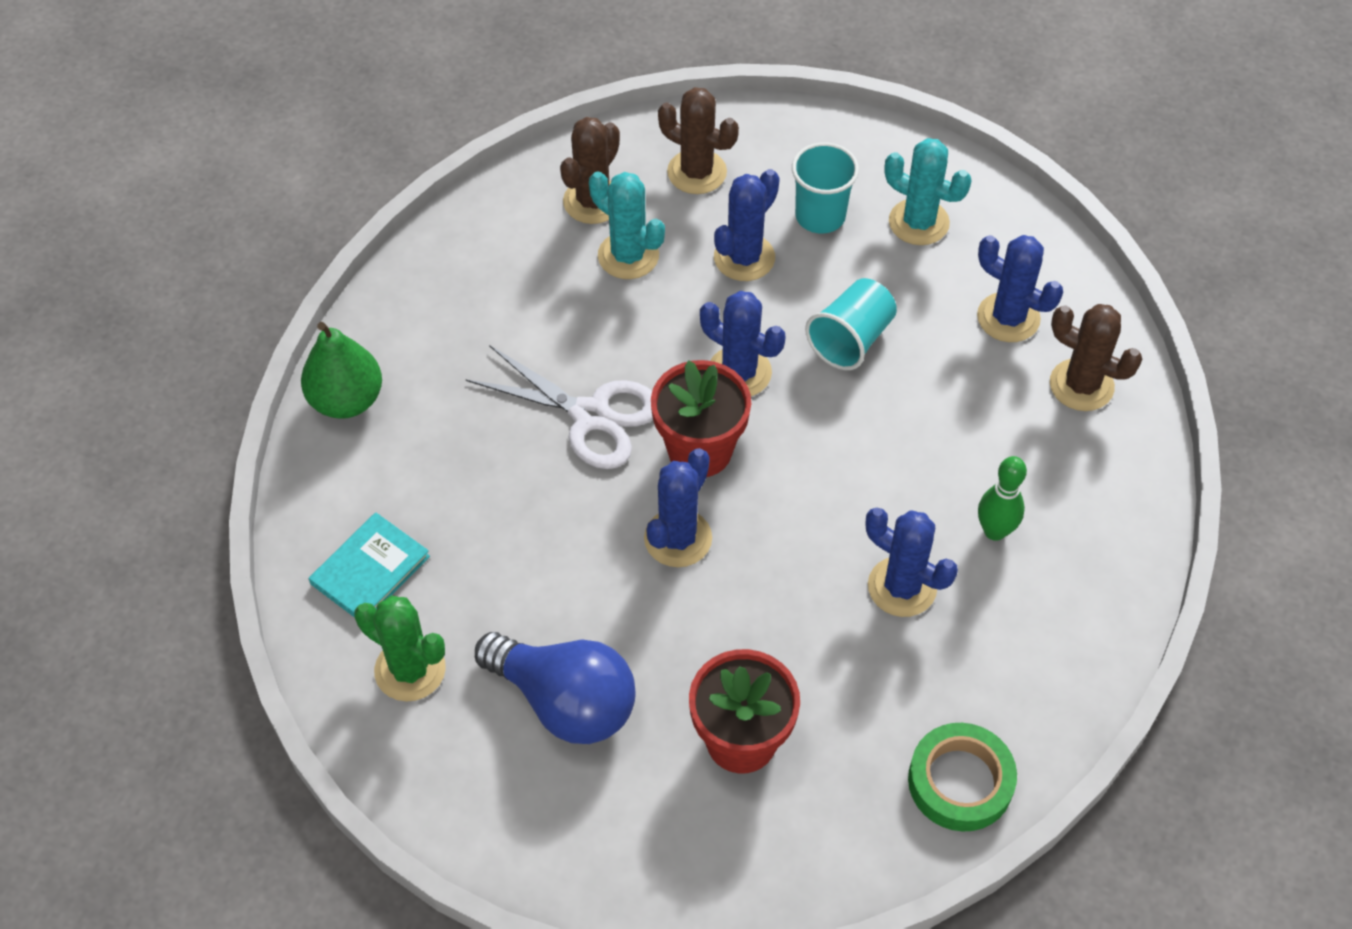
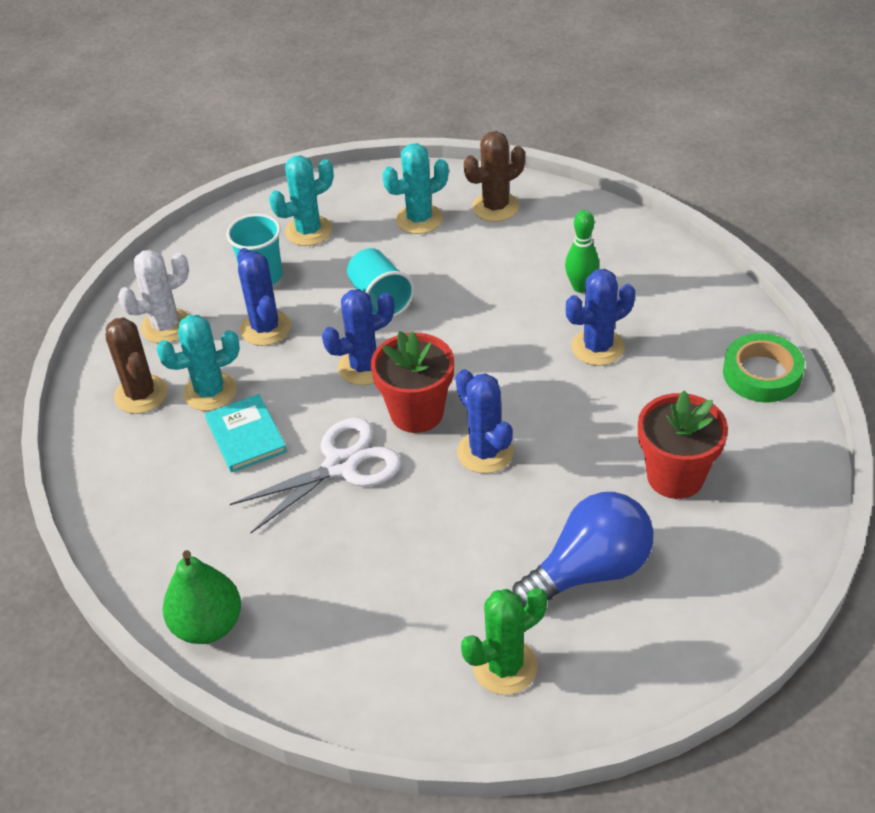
camera: 60 degrees left, 10 degrees down
(370, 570) = (391, 664): turquoise book -> turquoise book (246, 435)
(697, 172) = (166, 326): brown cactus -> white cactus
(1008, 318) = (419, 219): blue cactus -> turquoise cactus

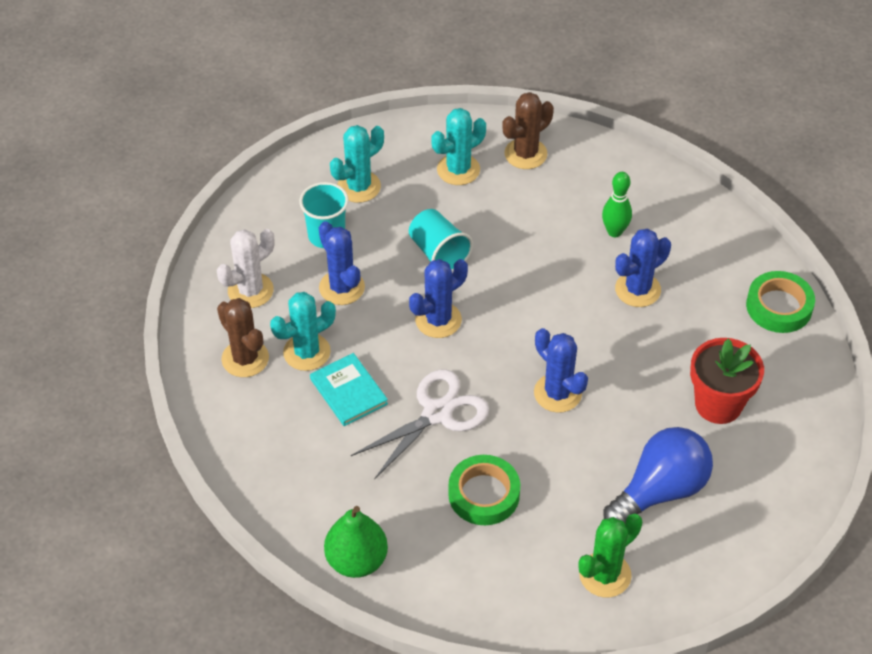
camera: 10 degrees left, 5 degrees up
(375, 559) = (484, 494): none -> green tape
(416, 413) = (492, 361): red flower pot -> none

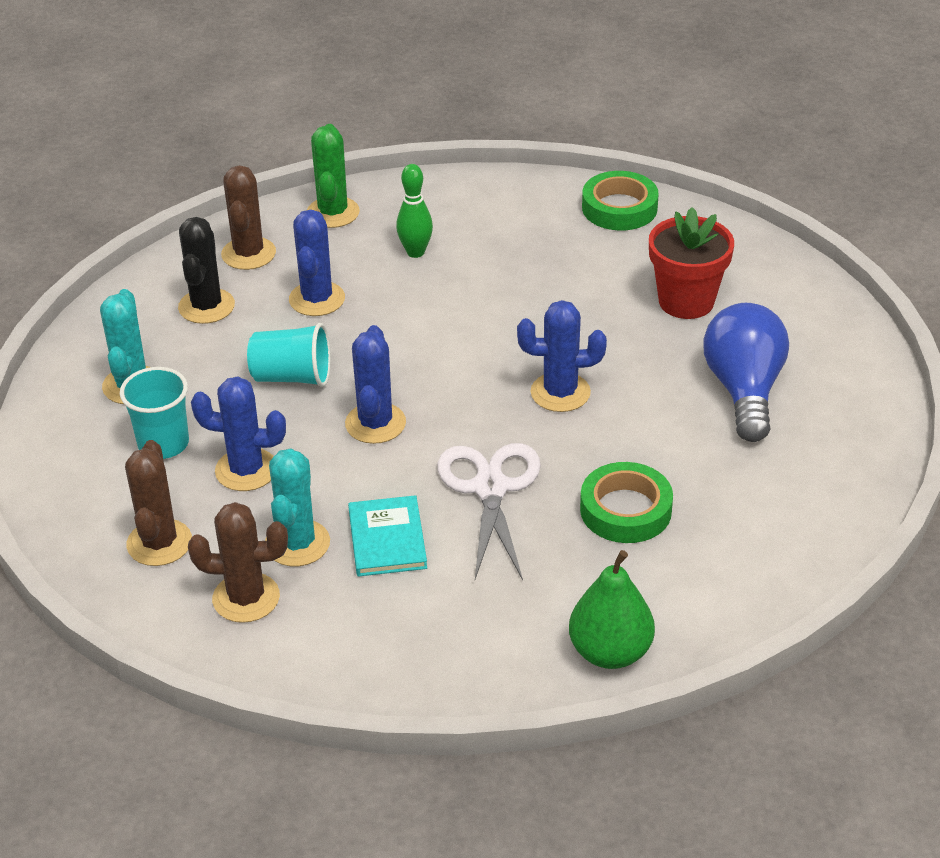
camera: 50 degrees left, 10 degrees down
(250, 290) = (159, 543): white cactus -> brown cactus
(348, 391) = (387, 539): turquoise book -> turquoise book turned 75 degrees clockwise
(458, 170) = (206, 306): turquoise cactus -> black cactus
(605, 575) = (804, 479): green cactus -> green cactus (333, 213)
(637, 289) = (500, 276): blue cactus -> blue cactus (317, 299)

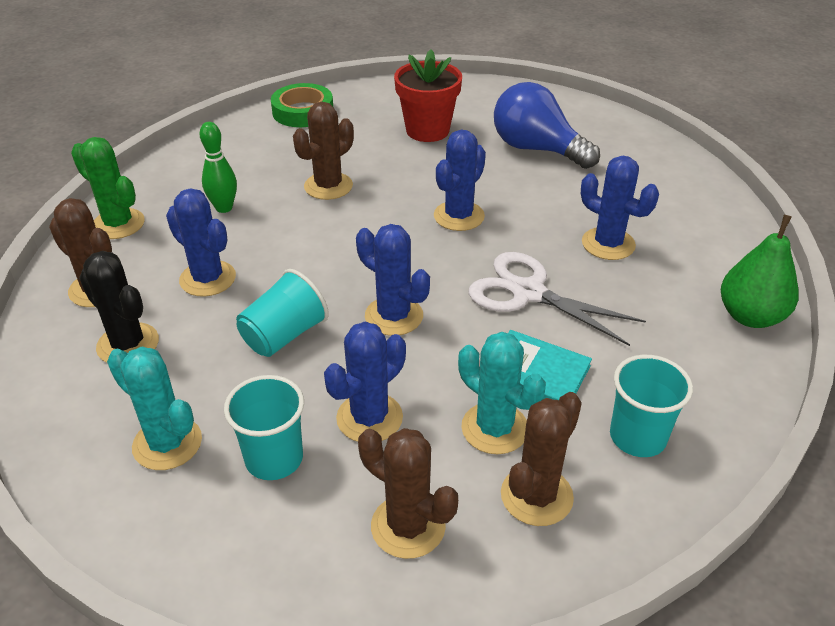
camera: 55 degrees left, 0 degrees up
(364, 632) = (637, 437): none -> turquoise cup
(515, 291) = (328, 186): none -> brown cactus
(625, 510) = (608, 244): green tape -> blue cactus

